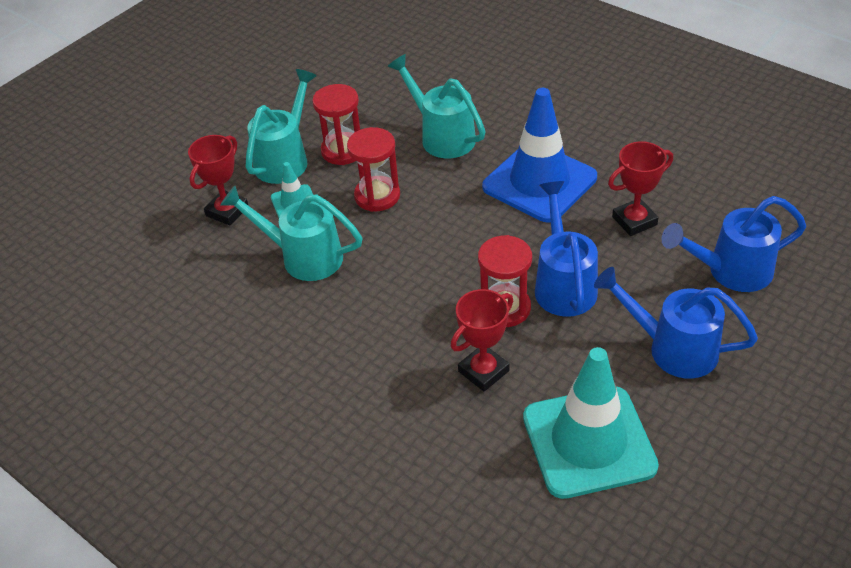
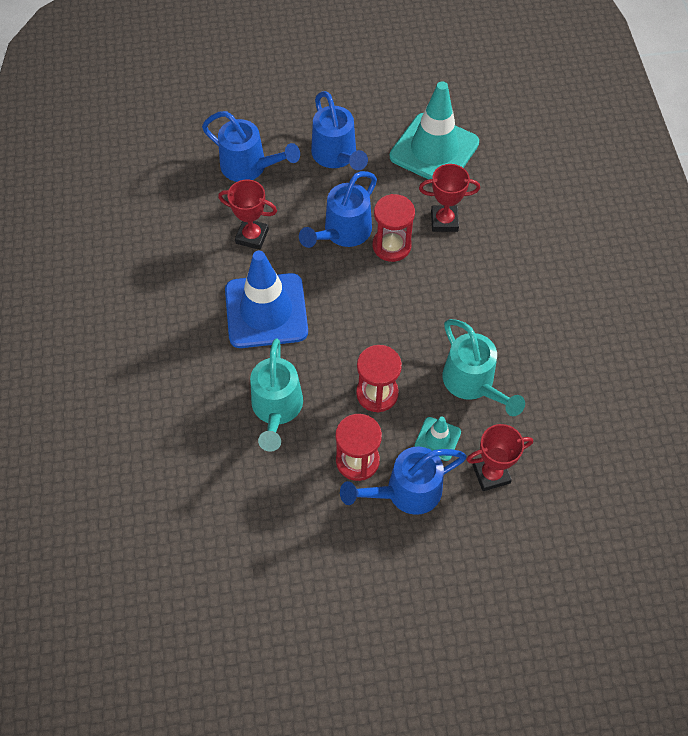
camera: 140 degrees left, 15 degrees up
(285, 159) = (406, 492): turquoise watering can -> blue watering can

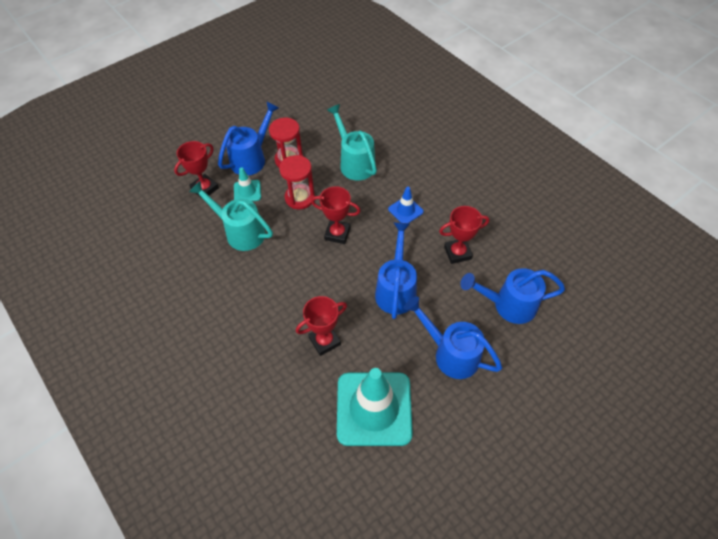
camera: 150 degrees right, 5 degrees down
(266, 311) = (405, 210): blue traffic cone -> blue traffic cone, size x0.46
(362, 323) = (337, 234): none -> red trophy
(391, 246) = (353, 298): red hourglass -> none

